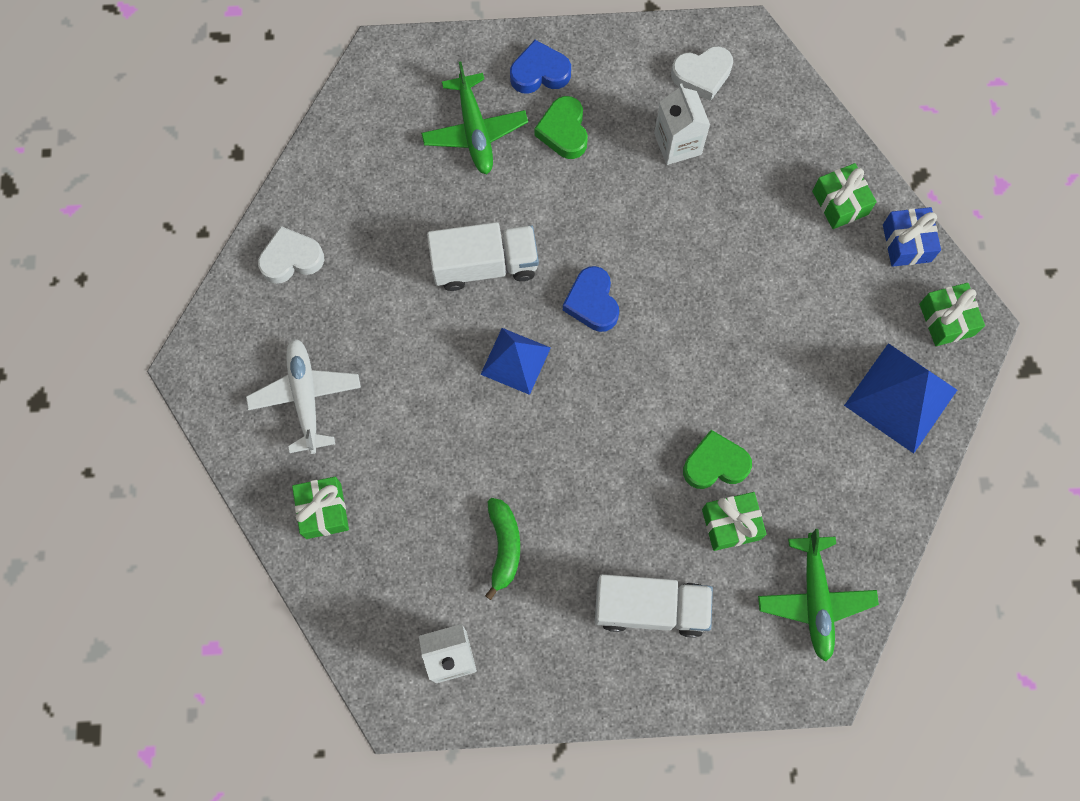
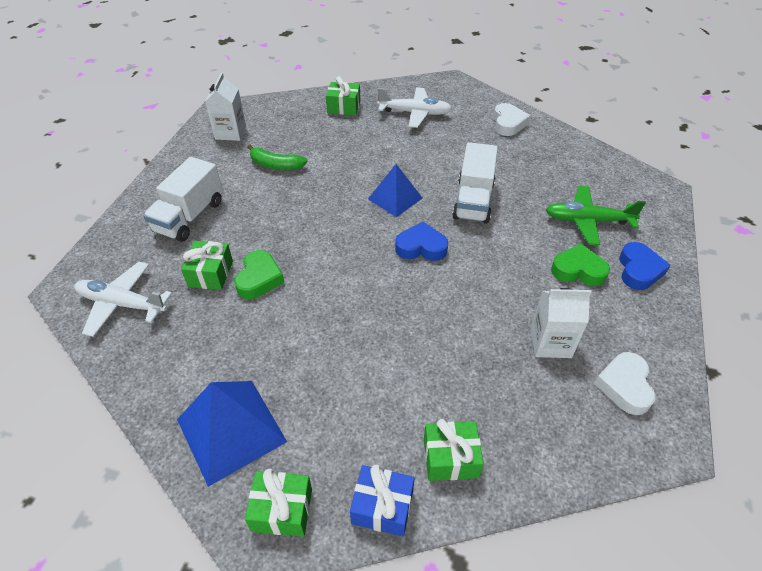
camera: 110 degrees right, 25 degrees down
(815, 600) = (122, 304): green plane -> white plane

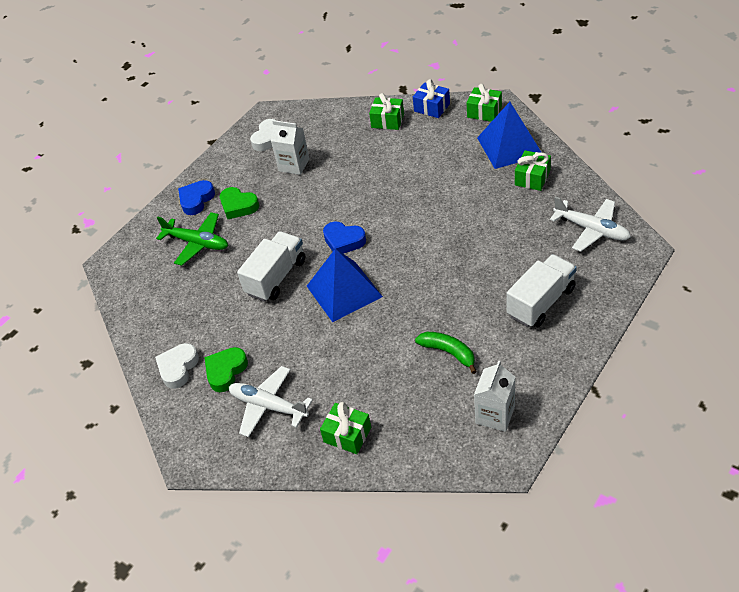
camera: 155 degrees left, 0 degrees up
(210, 274) = (521, 244): green gift -> green gift (532, 178)
(259, 278) = (481, 234): green heart -> green heart (226, 371)
(395, 198) = (344, 291): blue pyramid -> blue pyramid, size x1.52

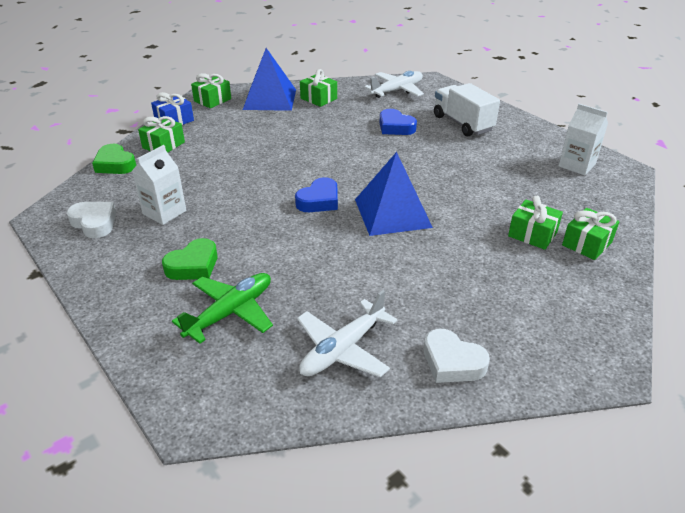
camera: 80 degrees left, 10 degrees down
(196, 200) = (143, 302): blue heart -> blue heart (395, 127)
(226, 371) = (474, 317): green heart -> green heart (115, 164)
(268, 406) = (537, 291): white plane -> white plane (343, 349)
(276, 277) = (341, 254): white truck -> none
(347, 392) = (532, 234): none -> green gift
(448, 352) = (501, 172): green banana -> none

